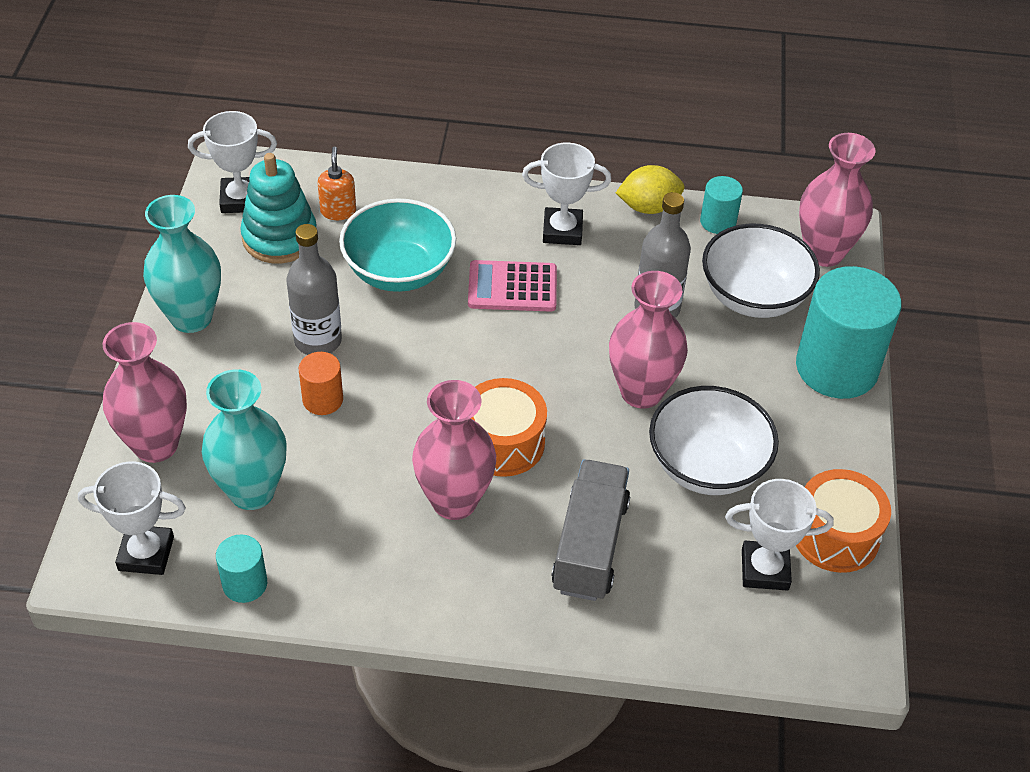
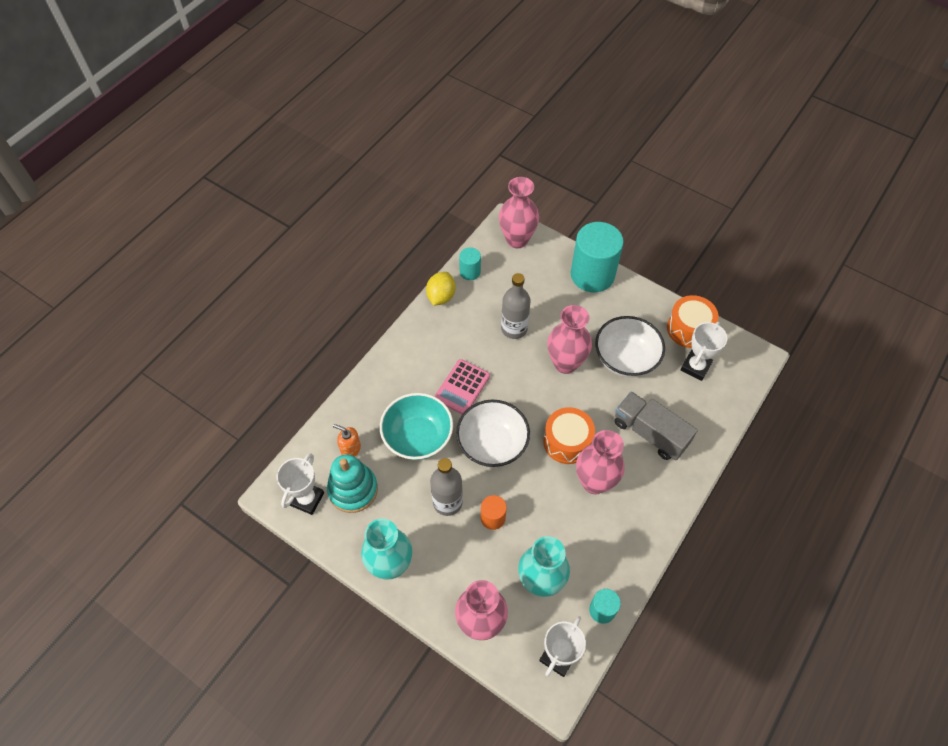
camera: 60 degrees left, 10 degrees up
(562, 231) = (434, 344): white trophy -> none
(753, 296) = (529, 284): white bowl -> white bowl (492, 444)

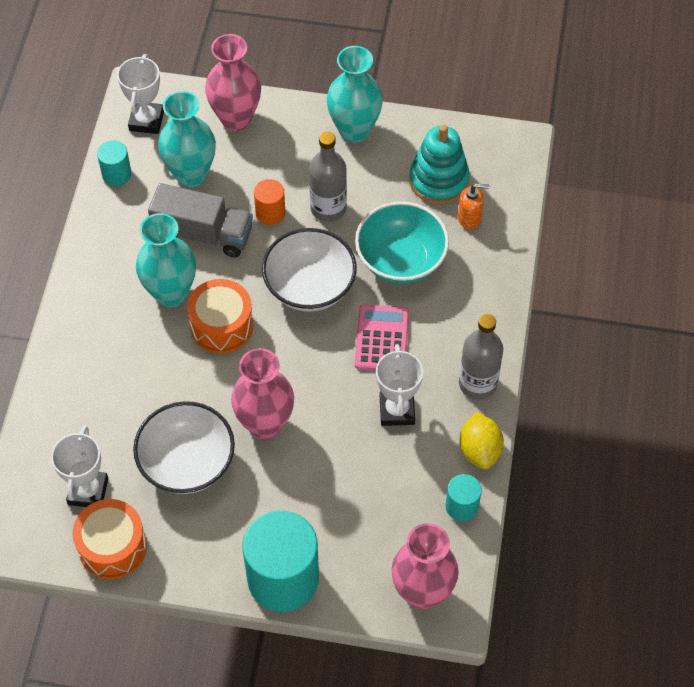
camera: 155 degrees right, 0 degrees up
(307, 499) = (481, 153): white trophy -> white trophy (397, 410)
(514, 328) = (356, 445): grey bottle -> grey bottle (477, 383)
(594, 482) = (171, 293): pink vase -> turquoise vase
(650, 433) = (123, 376): grey truck -> grey truck (203, 234)

